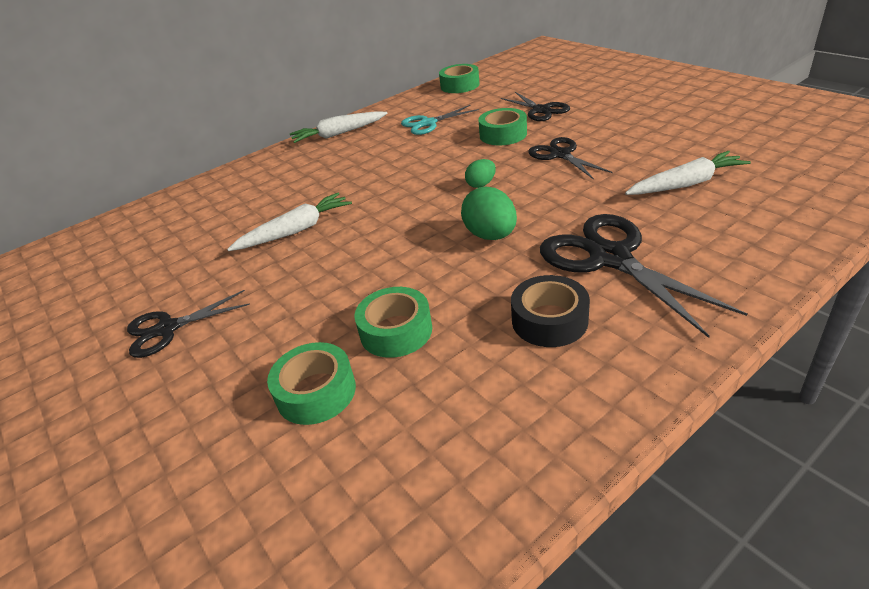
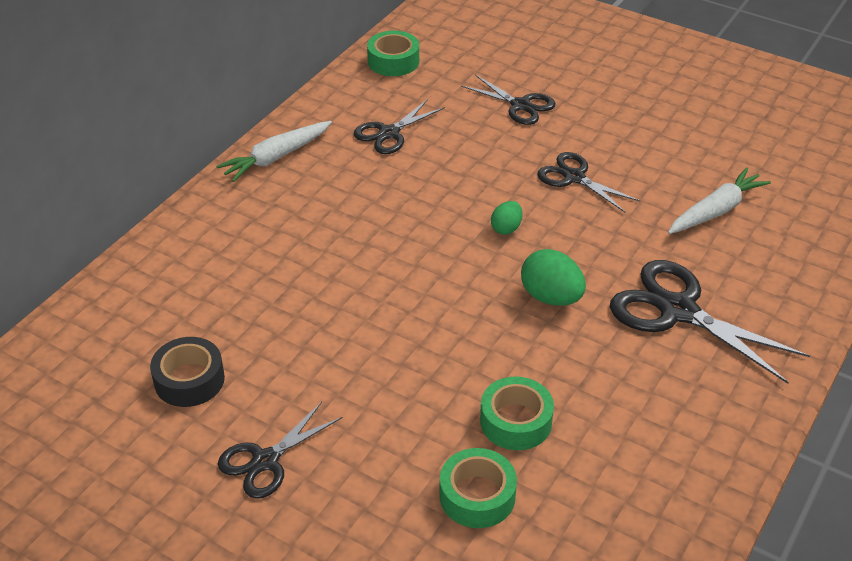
camera: 25 degrees left, 5 degrees up
(296, 231) = (325, 316): white carrot -> none
(428, 123) = (389, 133): turquoise scissors -> black scissors
(503, 134) = (493, 149): green tape -> none
(549, 320) = (651, 387): black tape -> black tape (189, 380)

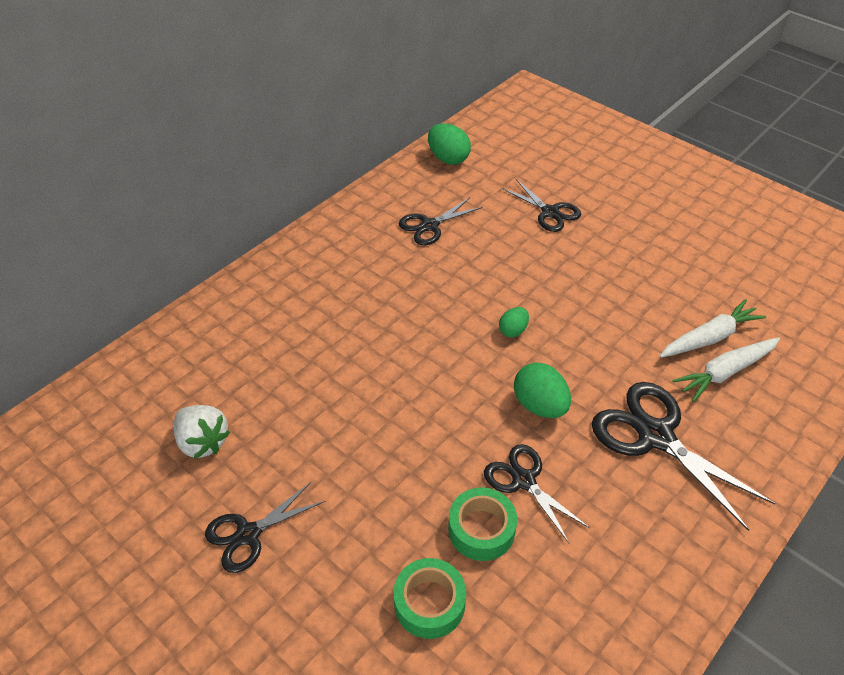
camera: 10 degrees right, 5 degrees up
(189, 380) = (203, 442): black tape -> white strawberry
(276, 157) = (328, 237): white carrot -> white carrot (725, 372)
(393, 61) = (448, 158): green tape -> green egg
(574, 177) = (584, 288): black scissors -> black scissors (523, 480)

